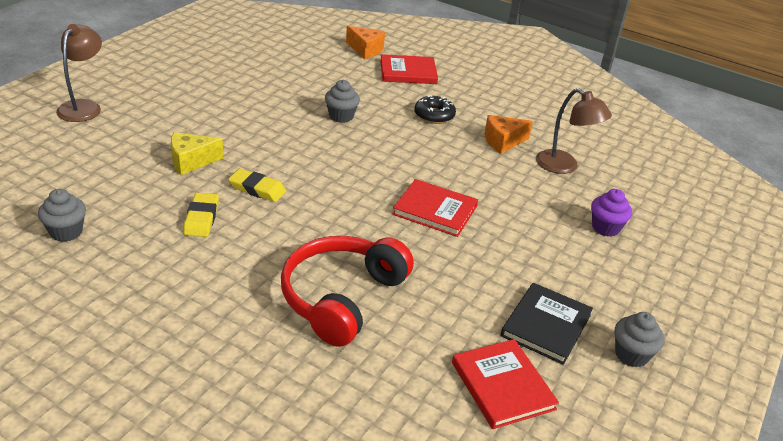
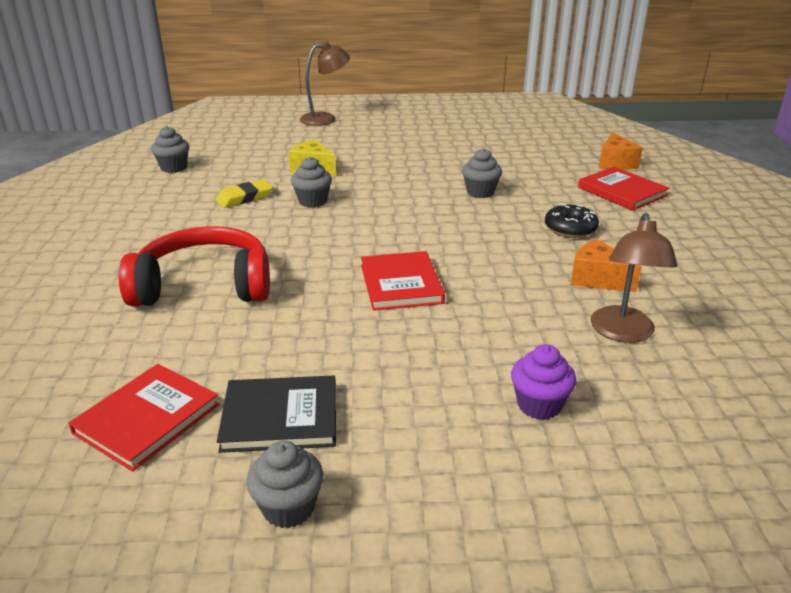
camera: 60 degrees right, 5 degrees down
(257, 189) = (312, 201): yellow eraser -> grey cupcake

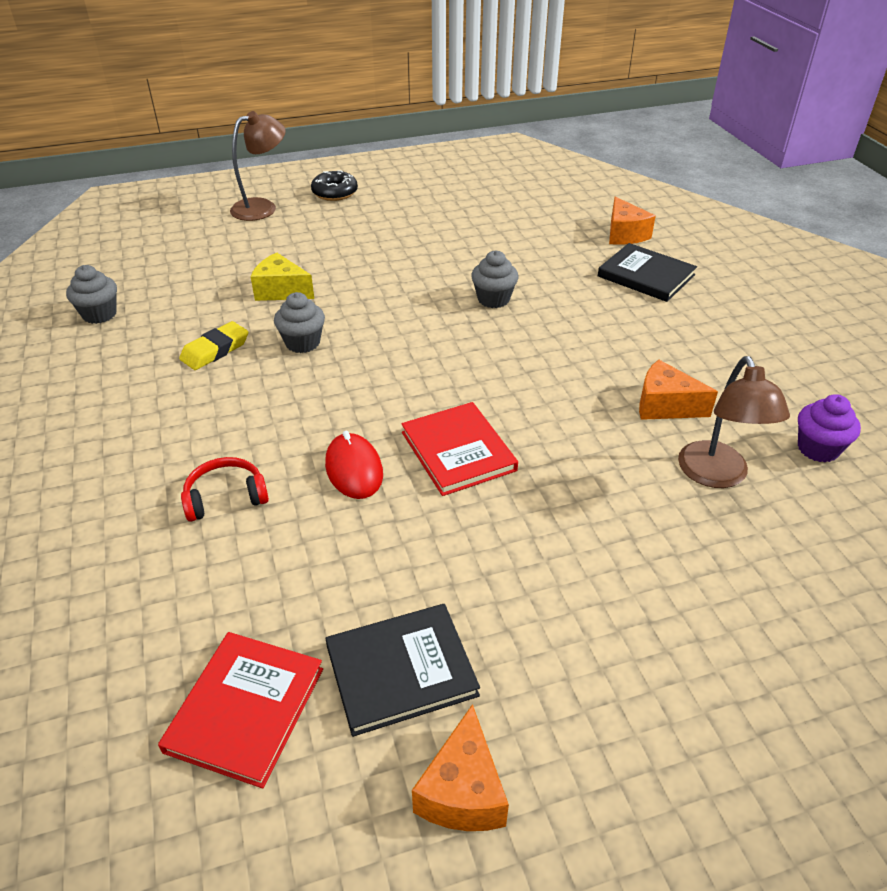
camera: 15 degrees left, 10 degrees up
(204, 286) = (225, 497): red headphones -> red headphones, size x0.48
(288, 508) = (463, 791): grey cupcake -> orange cheese
(311, 283) = (354, 469): none -> red mouse
(539, 405) = (669, 590): purple cupcake -> purple cupcake (818, 449)
(570, 228) = (611, 338): black donut -> black donut (335, 193)
(622, 191) = (646, 276): red book -> black book

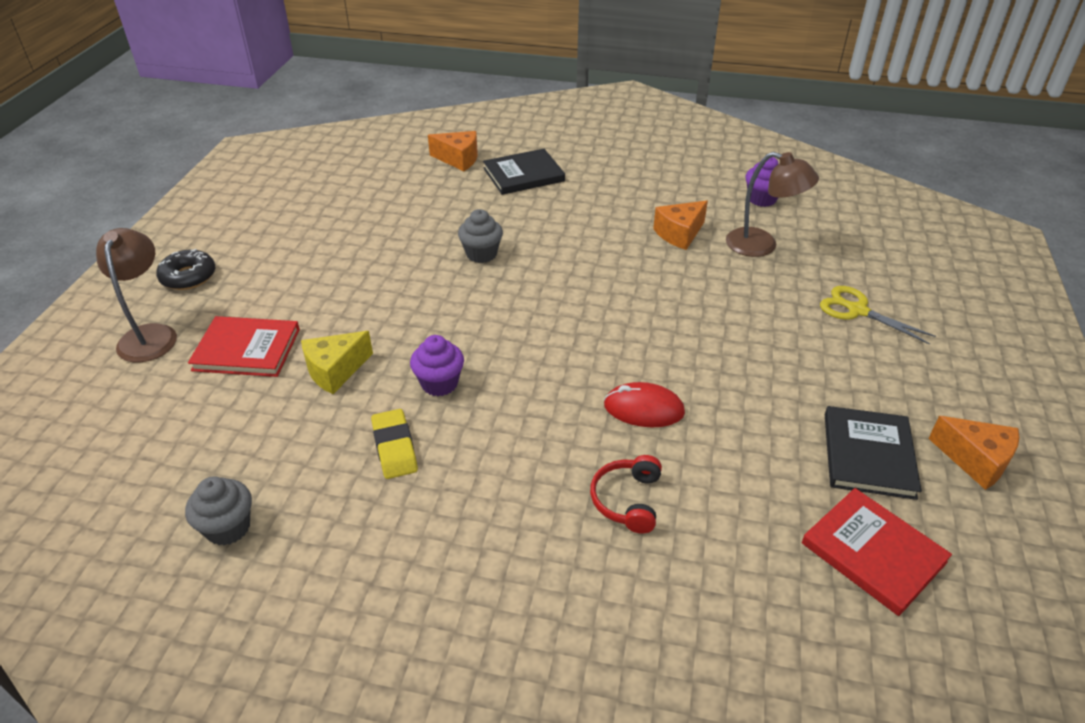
camera: 60 degrees left, 0 degrees up
(302, 343) = (439, 383): grey cupcake -> purple cupcake
(458, 451) = (661, 345): red book -> red book (247, 349)
(672, 598) = (857, 310): none -> yellow scissors

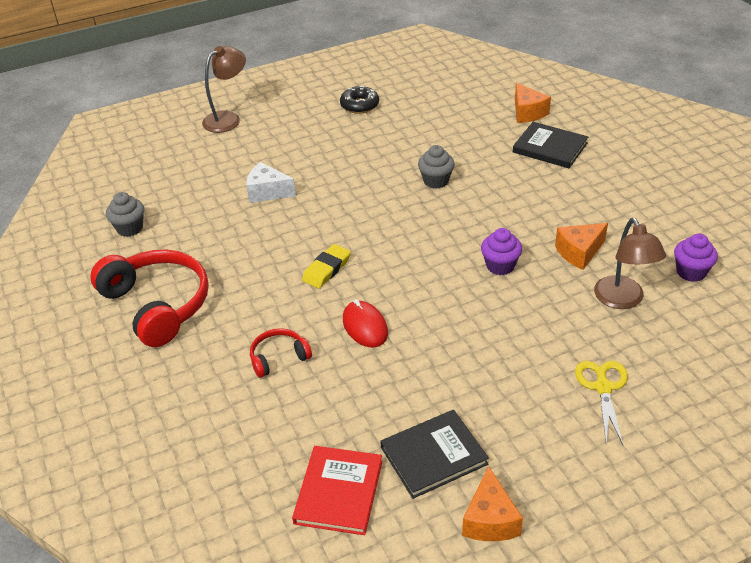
camera: 55 degrees right, 0 degrees up
(188, 277) = (284, 99): black donut -> black donut (359, 105)
(247, 349) = (251, 154): red book -> none
(335, 371) = (267, 192): yellow cheese -> white cheese
(394, 447) = (232, 247): yellow eraser -> yellow eraser (326, 269)
(417, 570) = (157, 305): none -> red headphones
(439, 383) = (298, 234): purple cupcake -> purple cupcake (500, 266)
(679, 234) = (579, 252): orange cheese -> orange cheese turned 45 degrees counterclockwise

